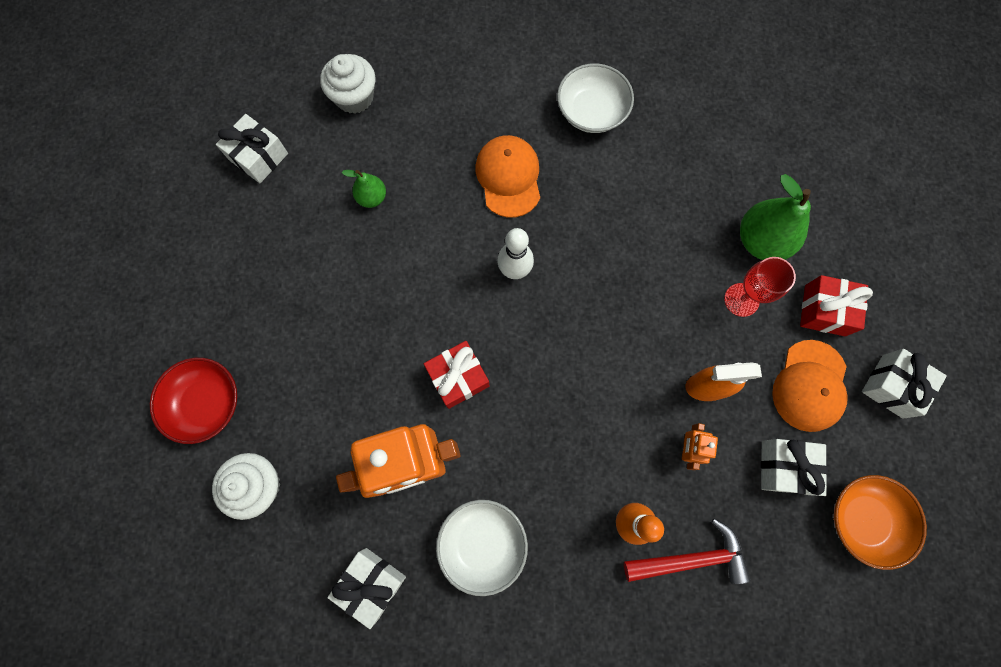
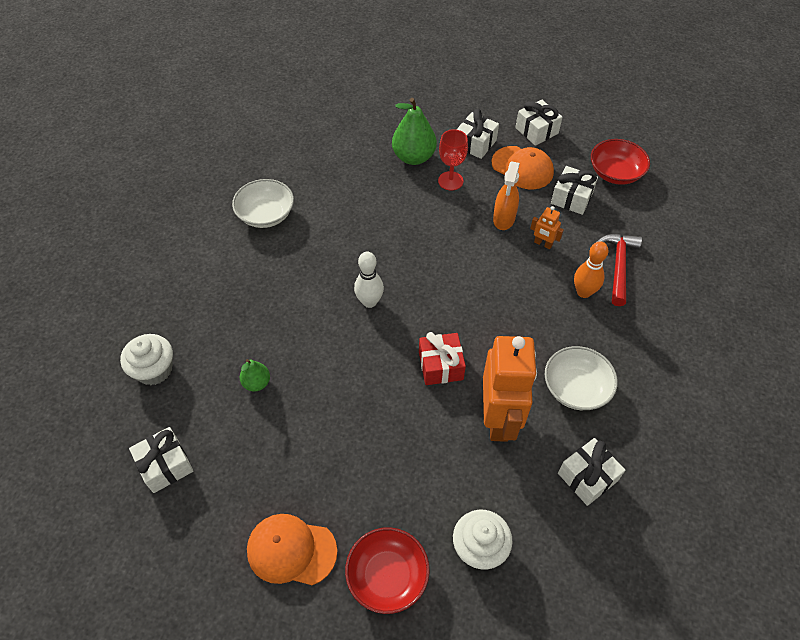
camera: 70 degrees left, 20 degrees down
(508, 177) = (291, 282): orange cap -> orange cap (291, 550)
(824, 310) = (475, 143): red gift -> white gift
(863, 519) = (615, 173): orange bowl -> red bowl

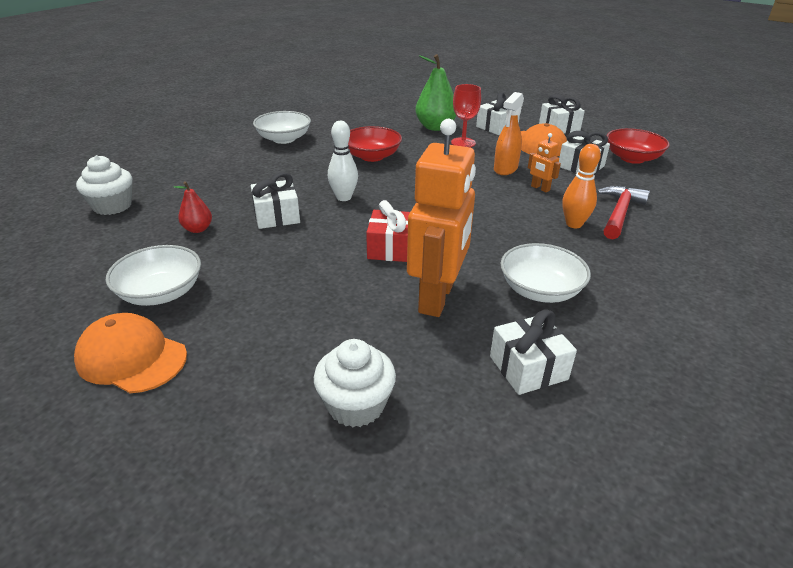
camera: 15 degrees right, 20 degrees down
(165, 465) = (63, 267): white gift -> white gift (277, 216)
(257, 383) = (198, 229): green pear -> red pear
(272, 474) = (161, 293): none -> white bowl
(387, 576) = (224, 406): red bowl -> red bowl (372, 156)

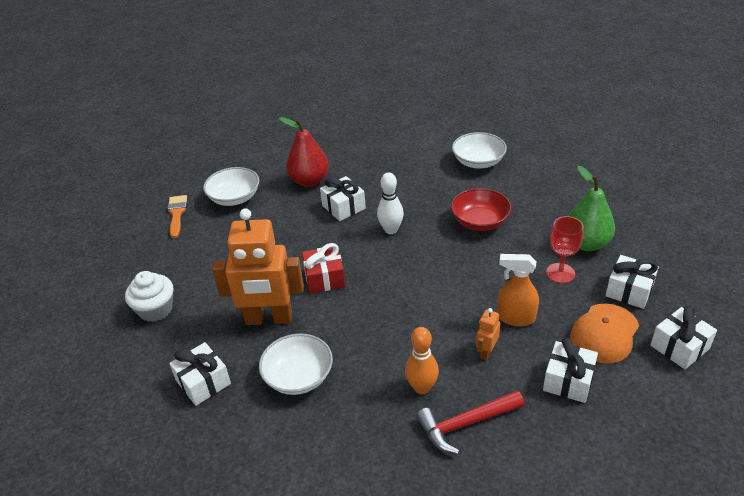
camera: 75 degrees right, 5 degrees up
(112, 206) = (321, 135): white cupcake -> none
(131, 357) = (177, 213): orange cap -> orange brush
(198, 229) = (309, 181): red pear -> red pear, size x1.84
(619, 213) = (466, 424): red hammer -> red hammer turned 150 degrees clockwise
(632, 158) = (632, 431): red bowl -> none

